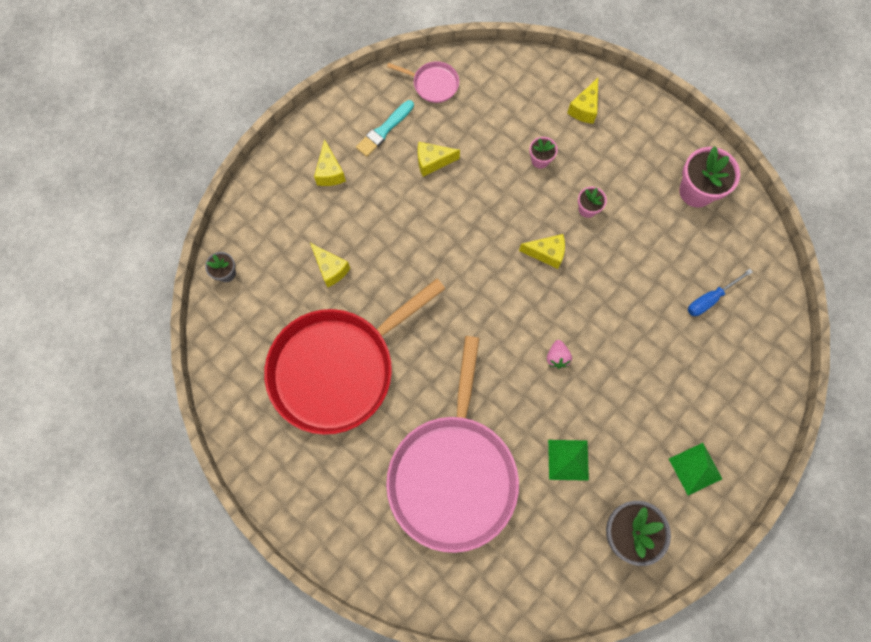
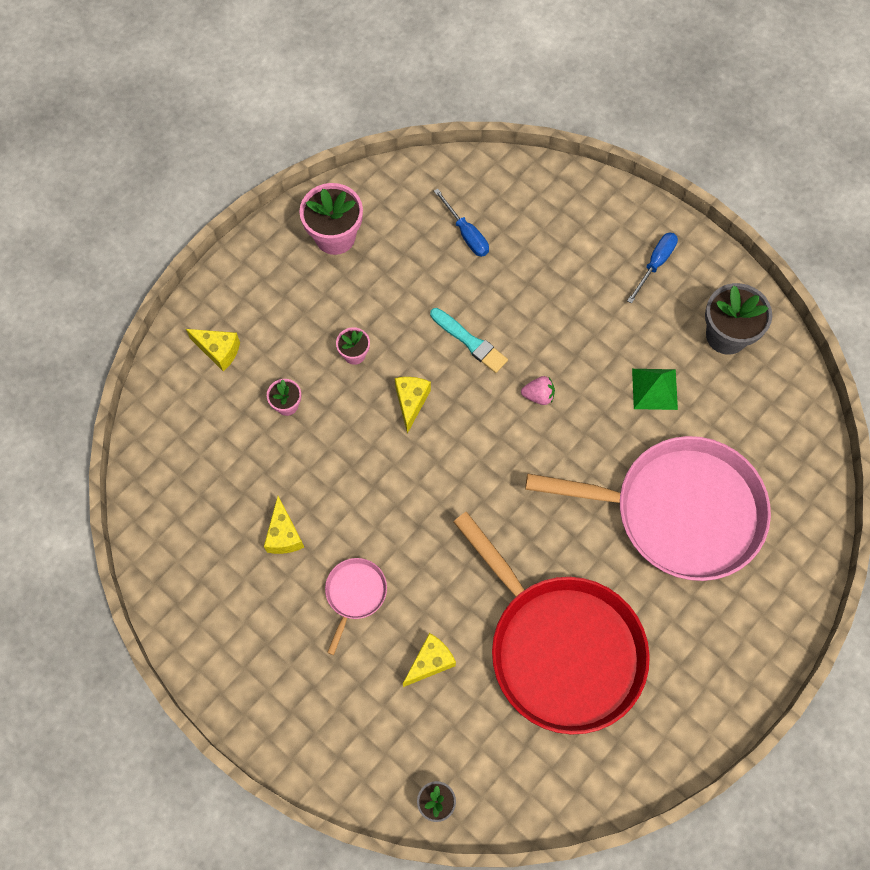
camera: 90 degrees left, 5 degrees down
(330, 172) = (293, 668): yellow cheese -> none
(384, 130) = (234, 597): turquoise brush -> turquoise brush (470, 342)
(433, 84) = (169, 534): pink pan -> pink pan (355, 594)
(695, 468) = (655, 264): green pyramid -> blue screwdriver

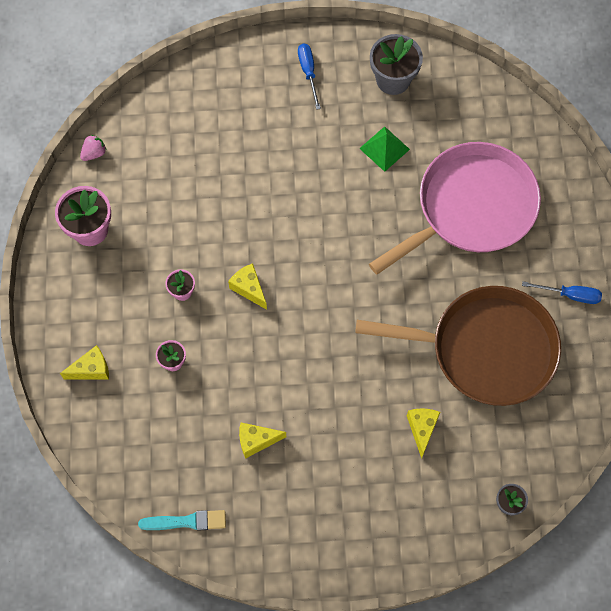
camera: 45 degrees left, 0 degrees up
(284, 535) = (256, 441): yellow cheese -> yellow cheese turned 135 degrees clockwise
(355, 594) = (336, 433): pink pan -> none
(466, 234) = (173, 154): blue screwdriver -> blue screwdriver (570, 295)
(470, 342) = (246, 219): turquoise brush -> turquoise brush (186, 521)
(538, 395) = (321, 214): pink strawberry -> pink strawberry (94, 153)
(561, 649) = (486, 349): red pan -> brown pan

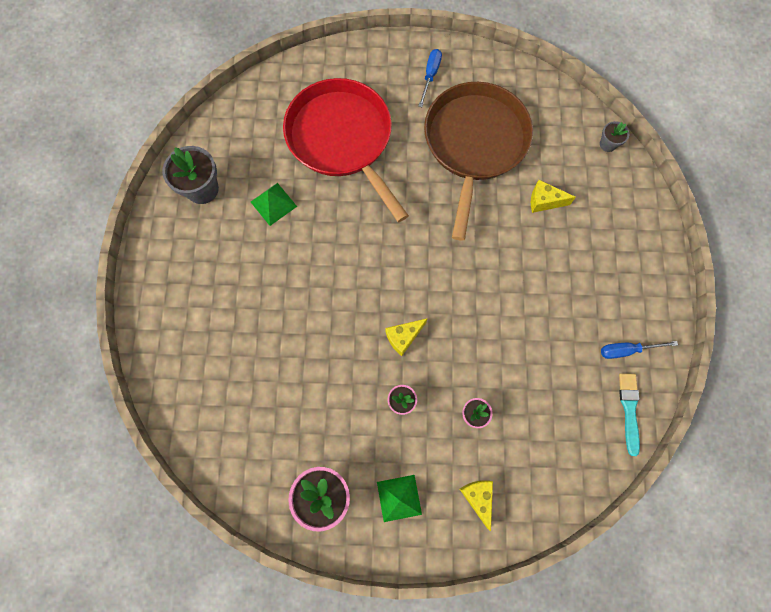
camera: 85 degrees left, 5 degrees up
(89, 296) = (399, 498): none -> green pyramid
(94, 153) = (236, 488): pink strawberry -> none
(256, 441) = (553, 341): yellow cheese -> none
(308, 72) = (180, 264): blue screwdriver -> blue screwdriver (626, 350)
(471, 207) = (342, 139): pink pan -> red pan

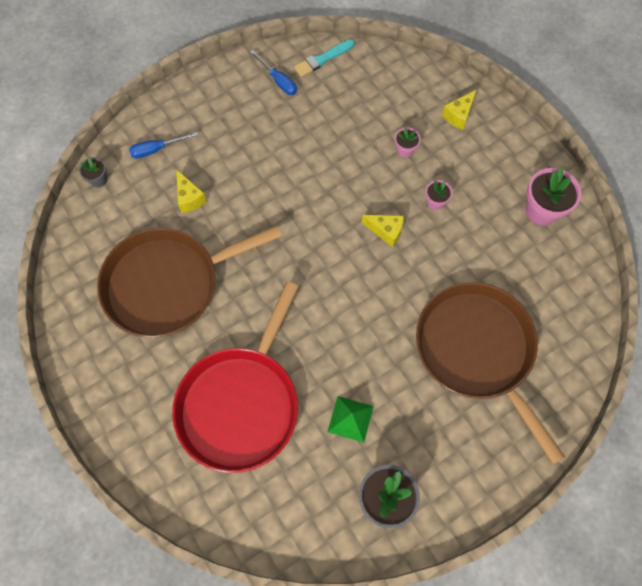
camera: 125 degrees left, 5 degrees down
(249, 333) = (477, 350): none -> brown pan
(399, 498) = (501, 162): green pyramid -> none
(430, 76) = (115, 369): blue screwdriver -> blue screwdriver (156, 149)

